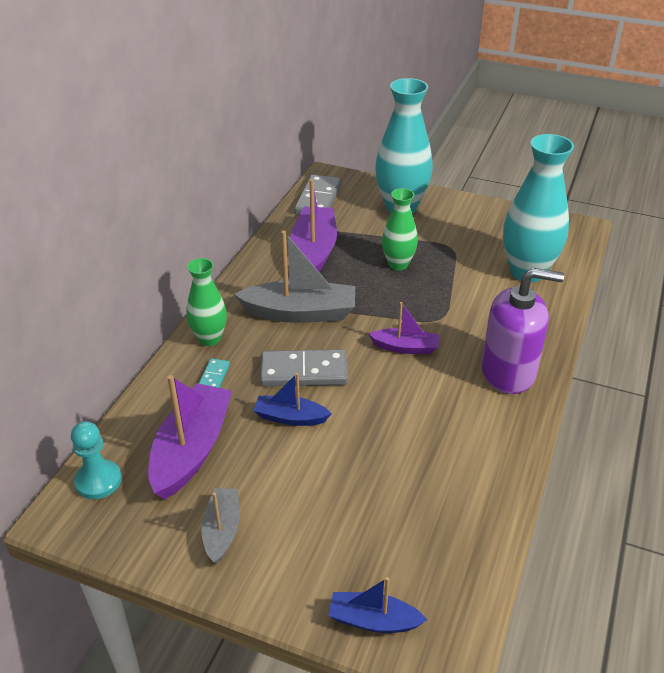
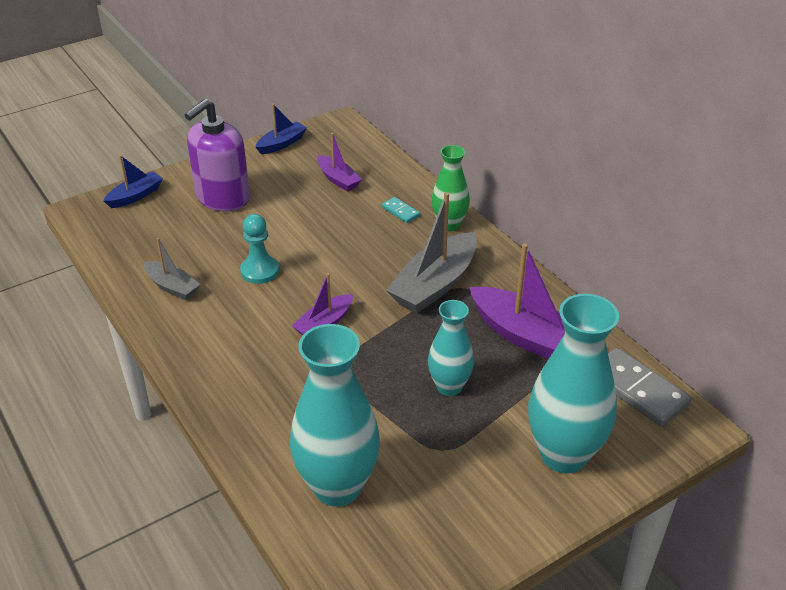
camera: 125 degrees right, 0 degrees up
(98, 481) = (353, 140): turquoise pawn -> turquoise pawn (259, 271)
(192, 450) = (338, 179): purple boat -> purple boat, size x0.56
(222, 530) = (260, 169): grey boat -> grey boat (172, 286)
(290, 417) = (318, 229): blue boat -> blue boat (281, 144)
(304, 371) = (358, 255): grey domino -> none
(398, 264) = (449, 387): green vase -> turquoise vase
(508, 372) = (226, 369): purple soap dispenser -> purple soap dispenser (222, 198)

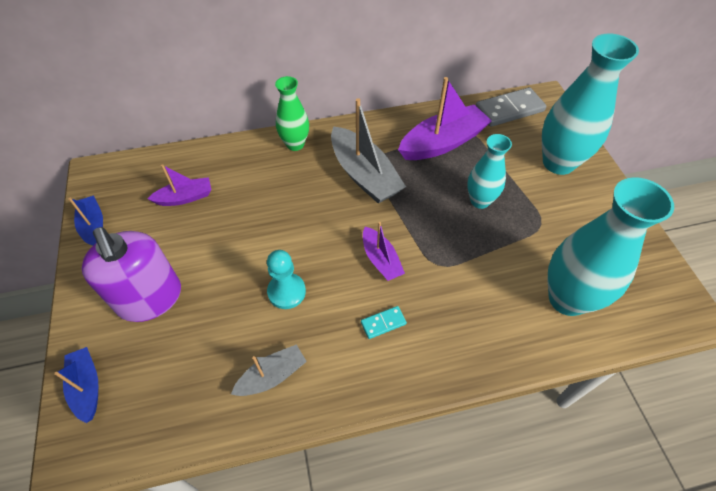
camera: 70 degrees left, 15 degrees up
(400, 211) = (260, 168): turquoise domino -> turquoise domino (383, 323)

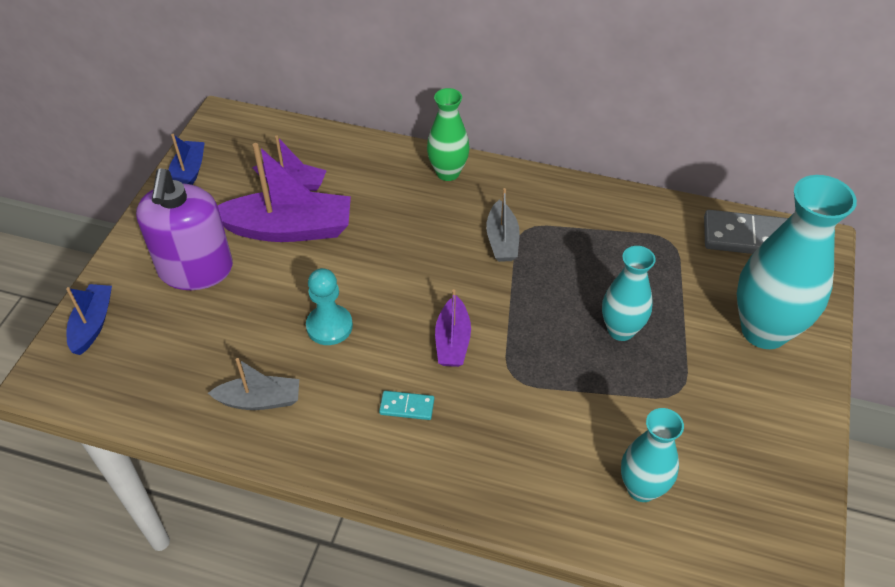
camera: 30 degrees right, 5 degrees down
(364, 175) = (502, 240): grey boat -> grey boat, size x0.56
(442, 143) = (627, 243): purple boat -> purple boat (288, 229)
(567, 298) = (642, 488): turquoise vase -> turquoise vase, size x0.58

